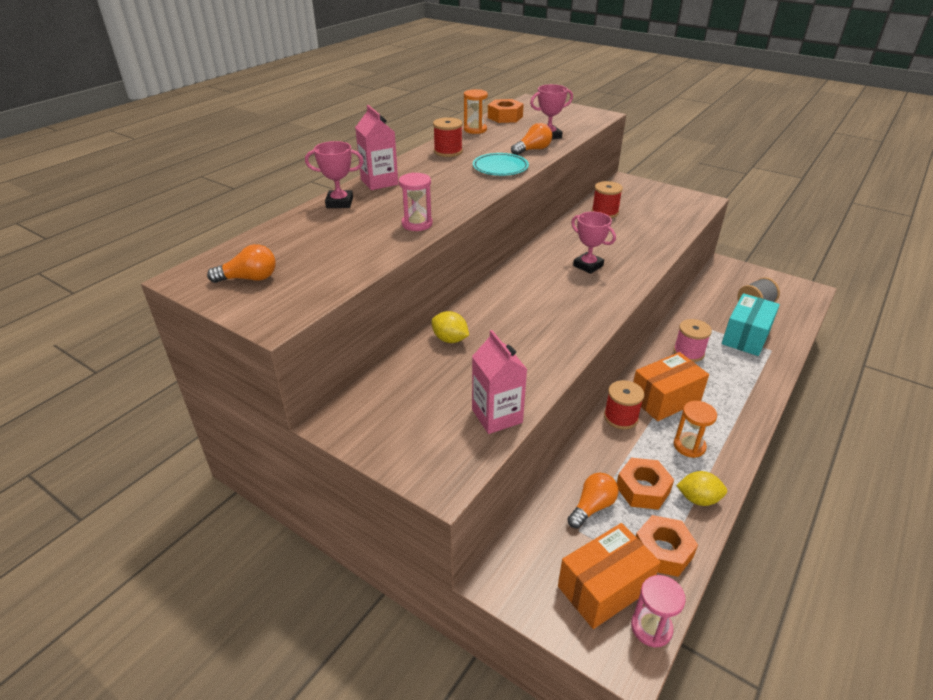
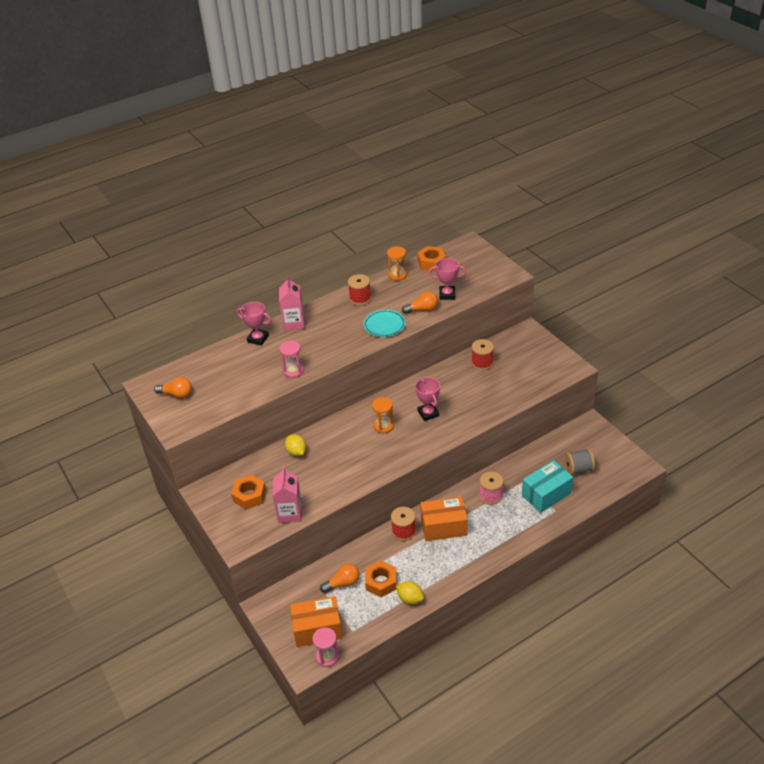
camera: 25 degrees right, 5 degrees up
(662, 551) = (364, 621): orange nut -> orange nut (249, 496)
(689, 446) = (432, 564): orange hourglass -> orange hourglass (383, 426)

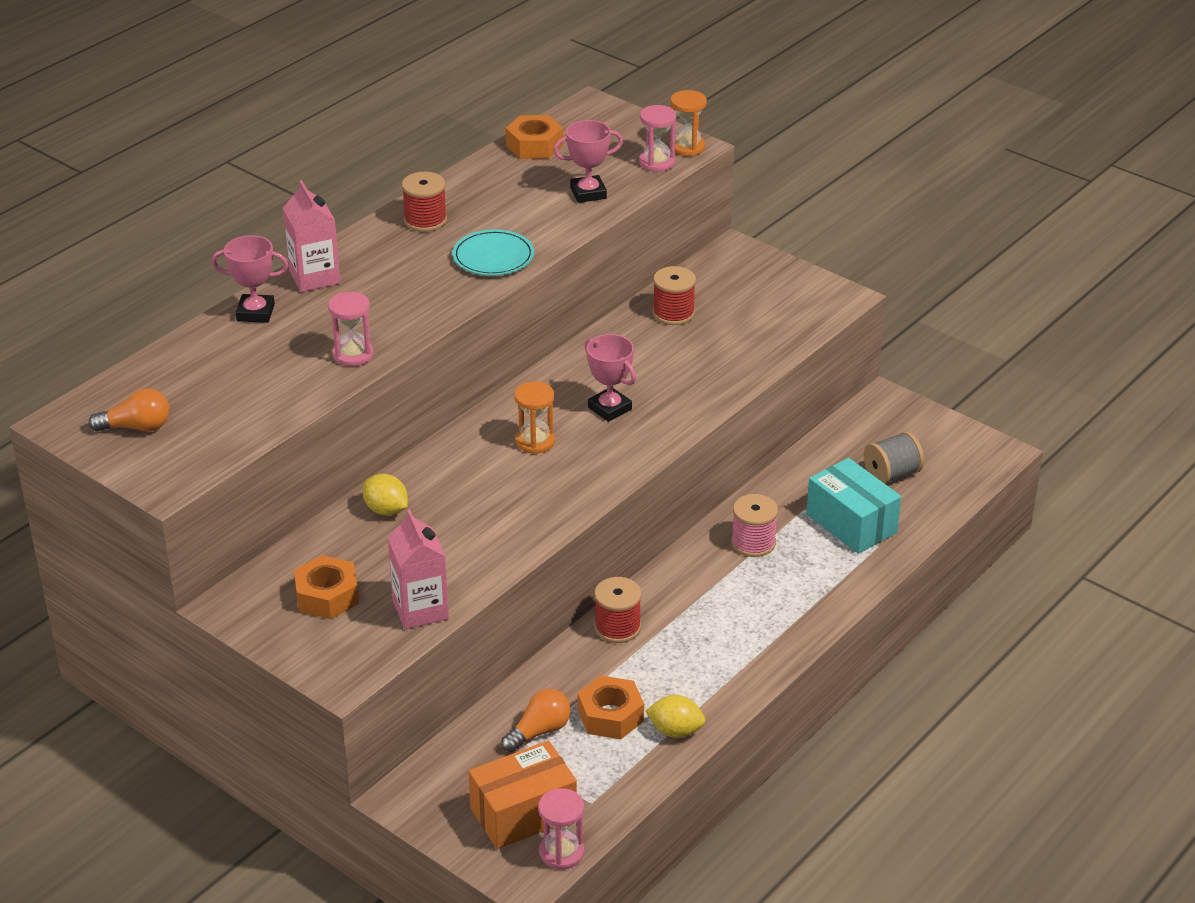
camera: 20 degrees left, 5 degrees down
(397, 275) = (479, 173): orange hourglass -> orange hourglass (687, 147)
(422, 309) = (553, 222): orange light bulb -> none
(443, 527) = (689, 607): orange box -> none
(489, 281) = (657, 162): none -> pink hourglass
(546, 494) = (851, 523): turquoise box -> turquoise box turned 75 degrees counterclockwise

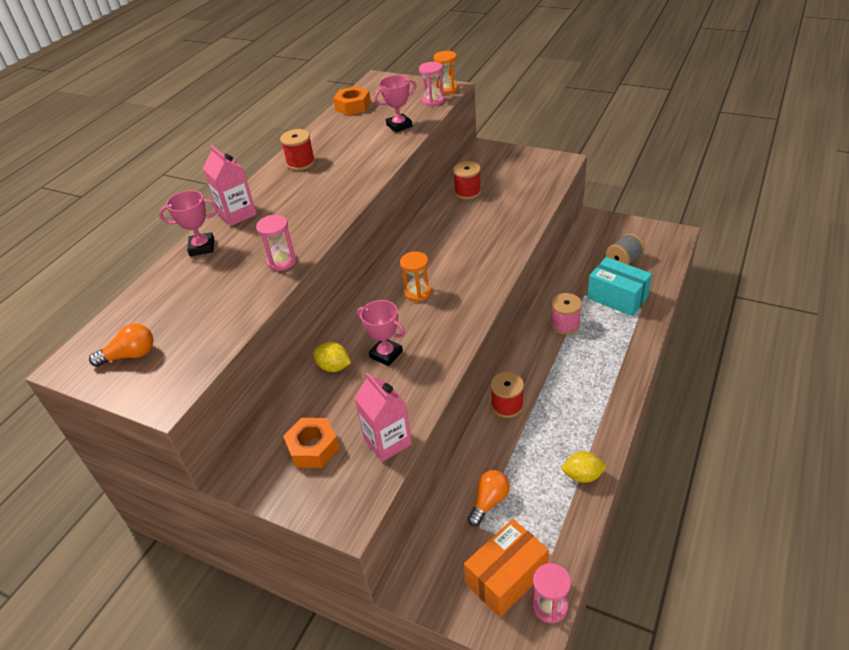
camera: 10 degrees left, 5 degrees up
(493, 257) = (355, 175): turquoise plate -> none
(609, 408) = (456, 259): pink trophy -> pink trophy (386, 354)
(610, 715) = (532, 475): orange nut -> none

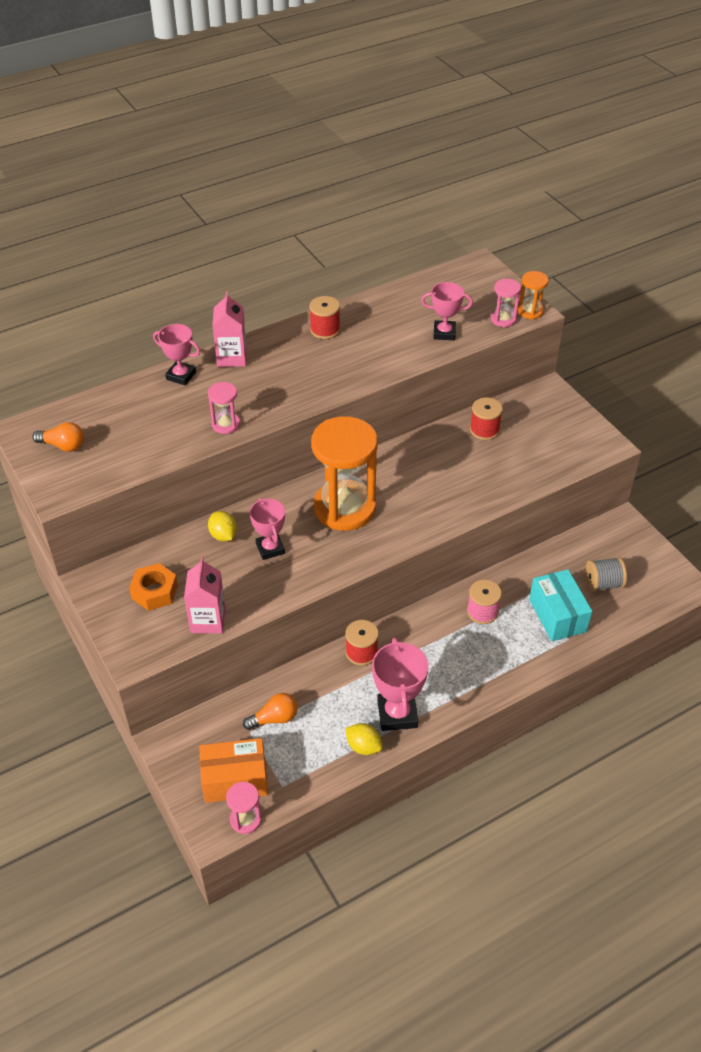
camera: 30 degrees right, 5 degrees up
(353, 106) = (426, 287): orange nut -> none
(417, 293) = (344, 508): orange hourglass -> orange hourglass, size x2.26
(581, 434) = (397, 714): none -> pink trophy

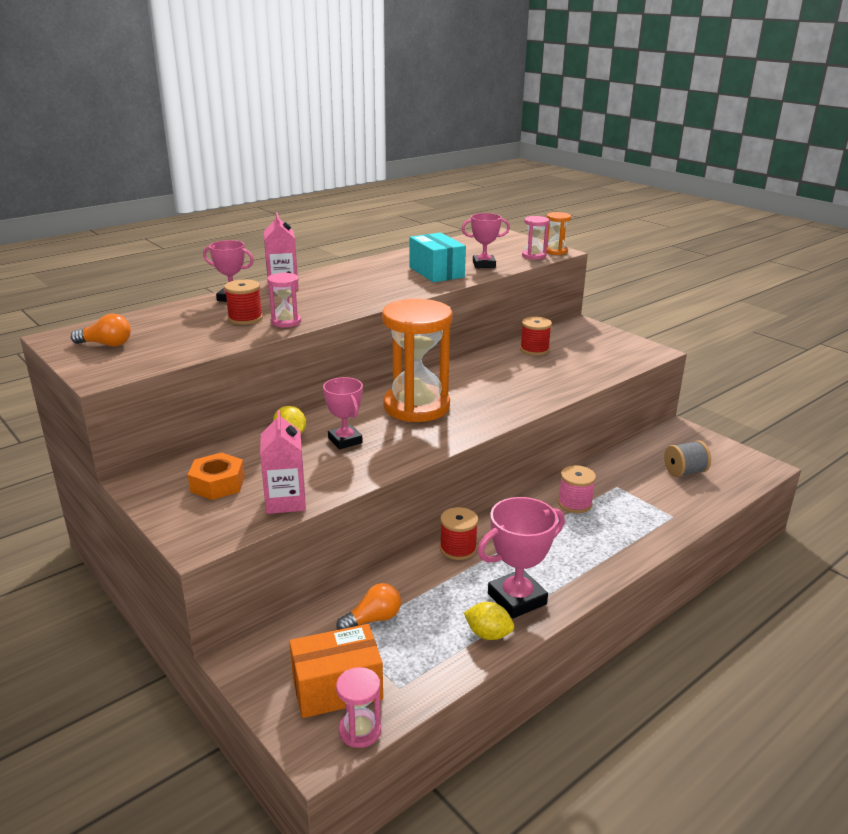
camera: 10 degrees left, 20 degrees down
(325, 330) = (370, 268): red spool -> red spool (245, 318)
(397, 714) = (517, 599): pink trophy -> pink trophy turned 75 degrees clockwise
(557, 615) = (652, 499): turquoise box -> turquoise box (436, 272)

